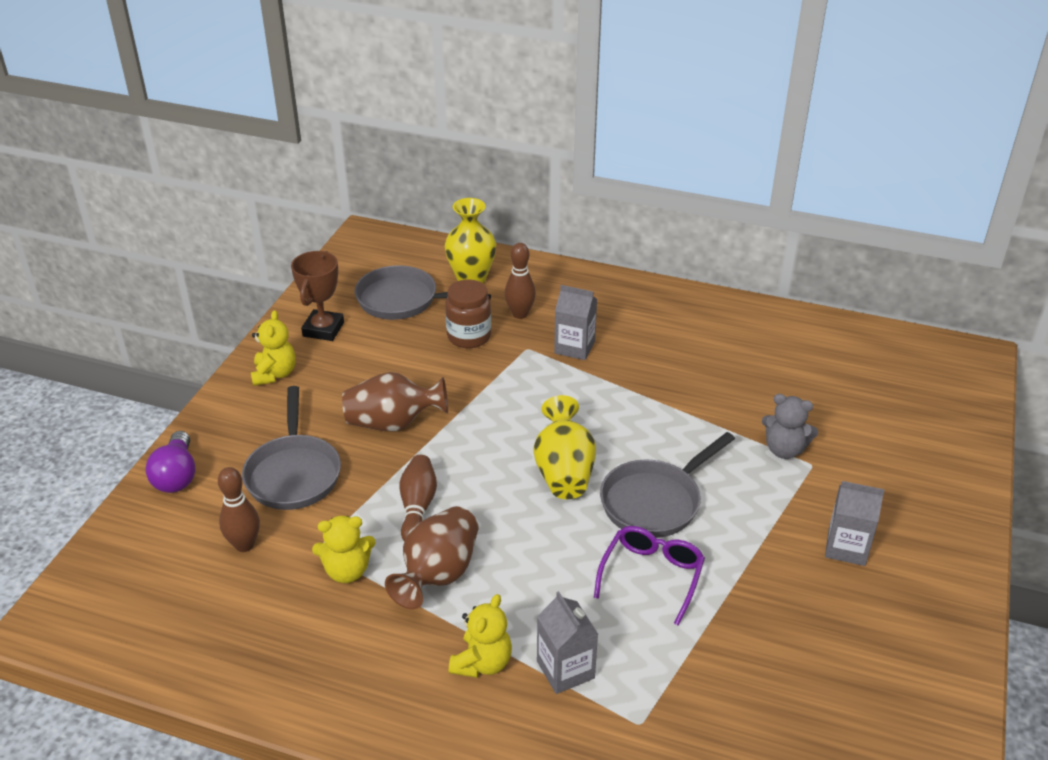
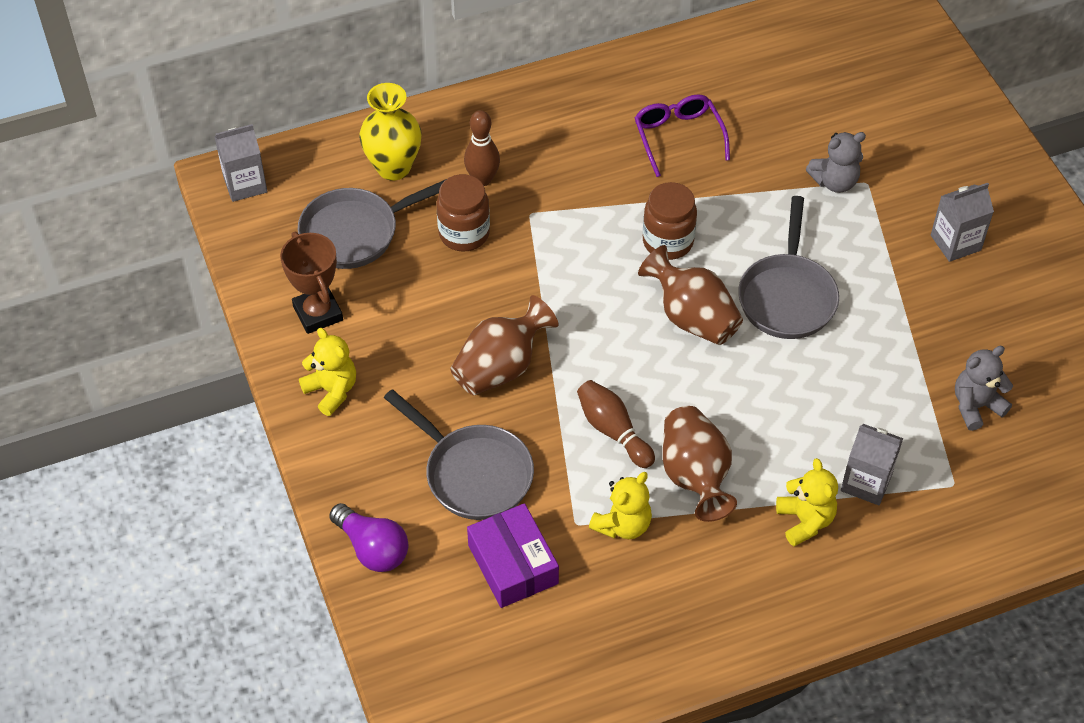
camera: 40 degrees left, 15 degrees up
(244, 545) = (513, 564): brown bowling pin -> purple box
(564, 472) = (692, 317): yellow vase -> brown vase
(574, 347) = (569, 185): grey carton -> grey carton (245, 184)
(604, 416) = (668, 242): none -> brown jar
(652, 575) = (848, 363): purple glasses -> purple glasses (678, 137)
(729, 677) = (975, 406): none -> grey teddy bear

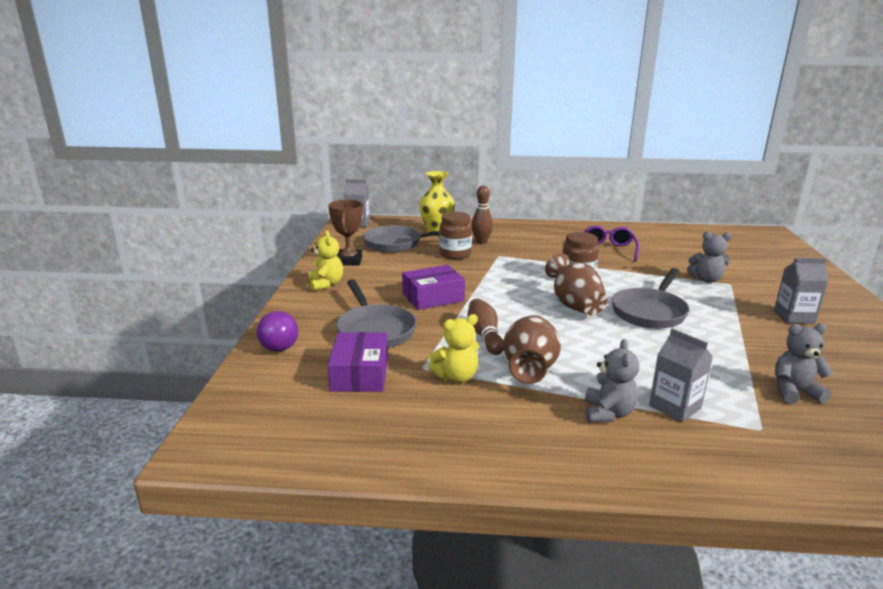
camera: 25 degrees right, 30 degrees down
(501, 367) = (433, 297): brown vase -> purple box
(805, 521) = (608, 413): yellow teddy bear -> grey teddy bear

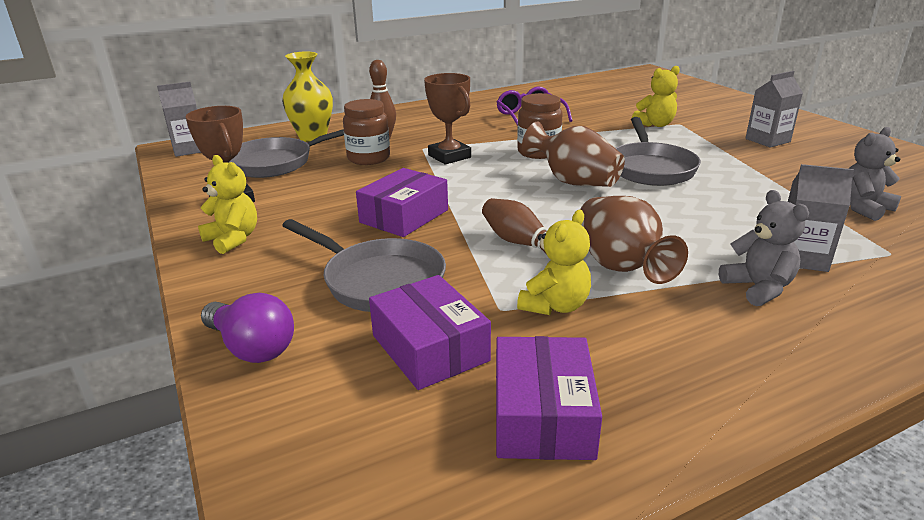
camera: 30 degrees left, 5 degrees up
(376, 427) = (542, 415): none -> purple box
(509, 266) = (449, 156): none -> brown trophy
(706, 279) = (655, 124): grey teddy bear -> yellow teddy bear

